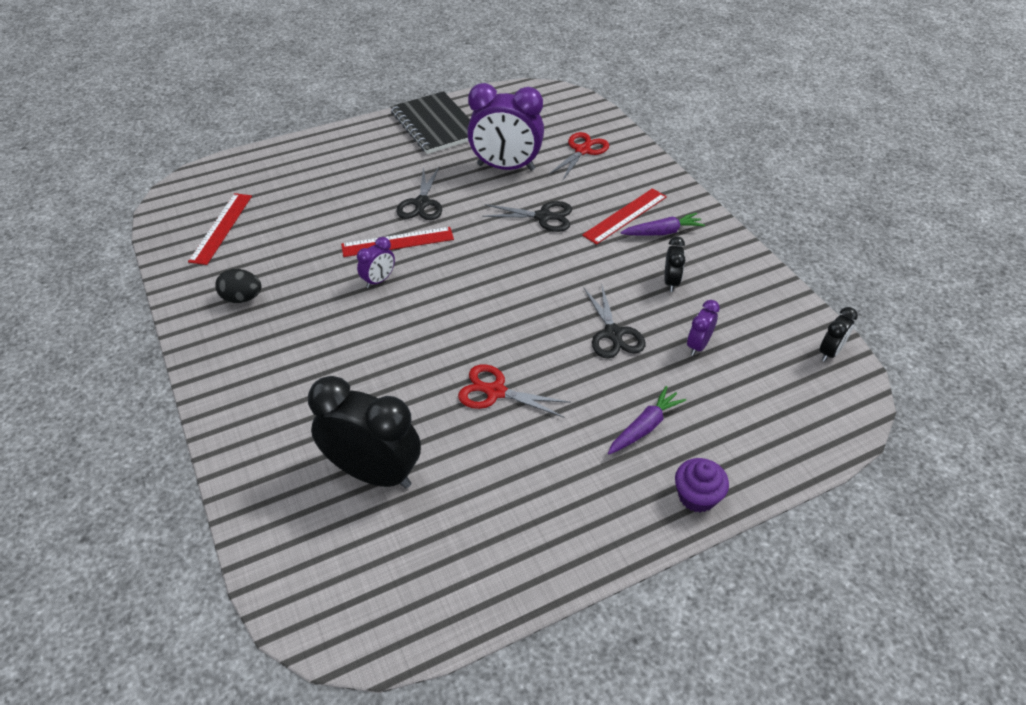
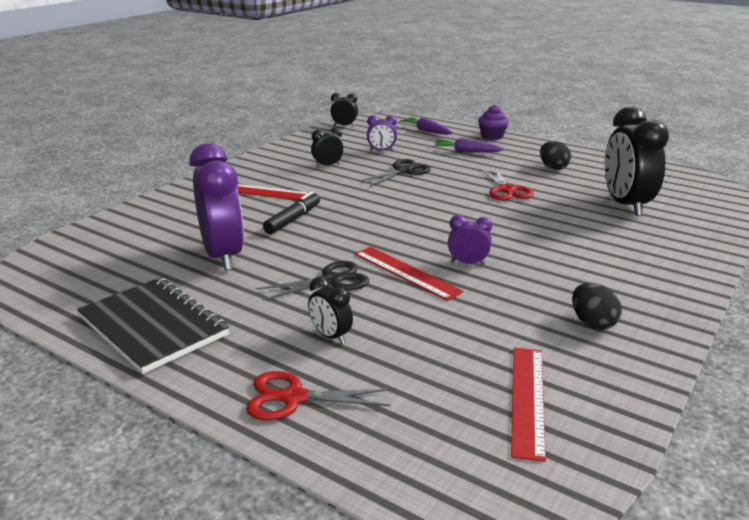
camera: 120 degrees left, 20 degrees down
(221, 228) = (527, 399): red ruler -> red ruler turned 60 degrees counterclockwise
(356, 182) = (330, 336): none -> black clock
(435, 125) = (153, 326): black notebook -> black notebook turned 75 degrees counterclockwise
(528, 484) = (553, 168): none -> black egg
(543, 216) = (293, 219): black scissors -> black marker
(582, 150) = (161, 227): red scissors -> red scissors (293, 398)
(662, 232) = (269, 177): purple carrot -> purple carrot (426, 131)

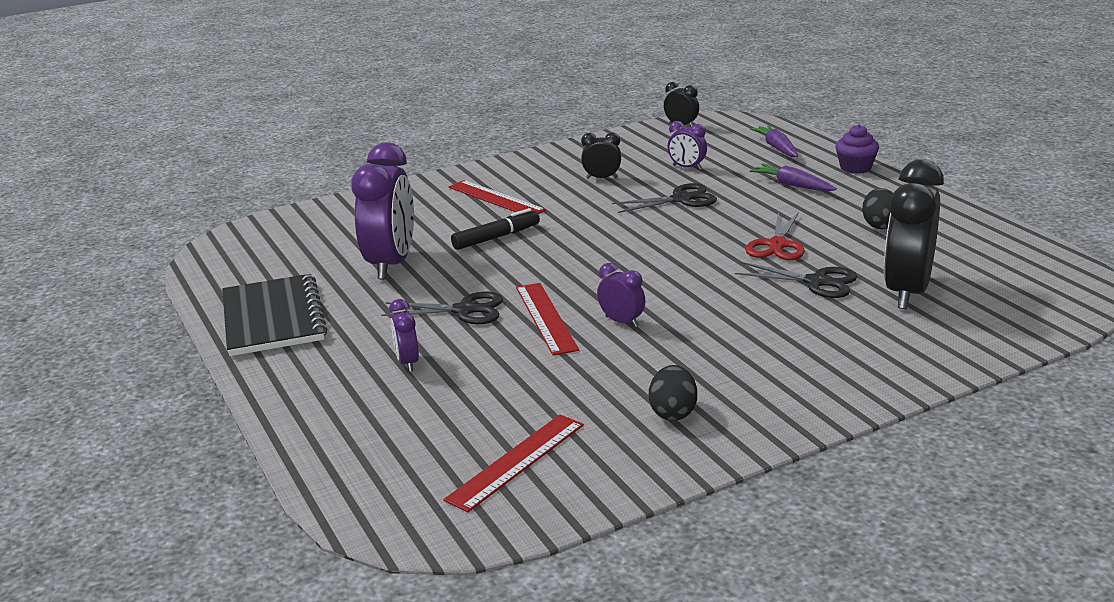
camera: 30 degrees right, 0 degrees up
(293, 398) = (323, 406): red scissors -> none
(330, 336) = (407, 362): black clock -> purple clock
(563, 209) = (816, 282): none -> black scissors

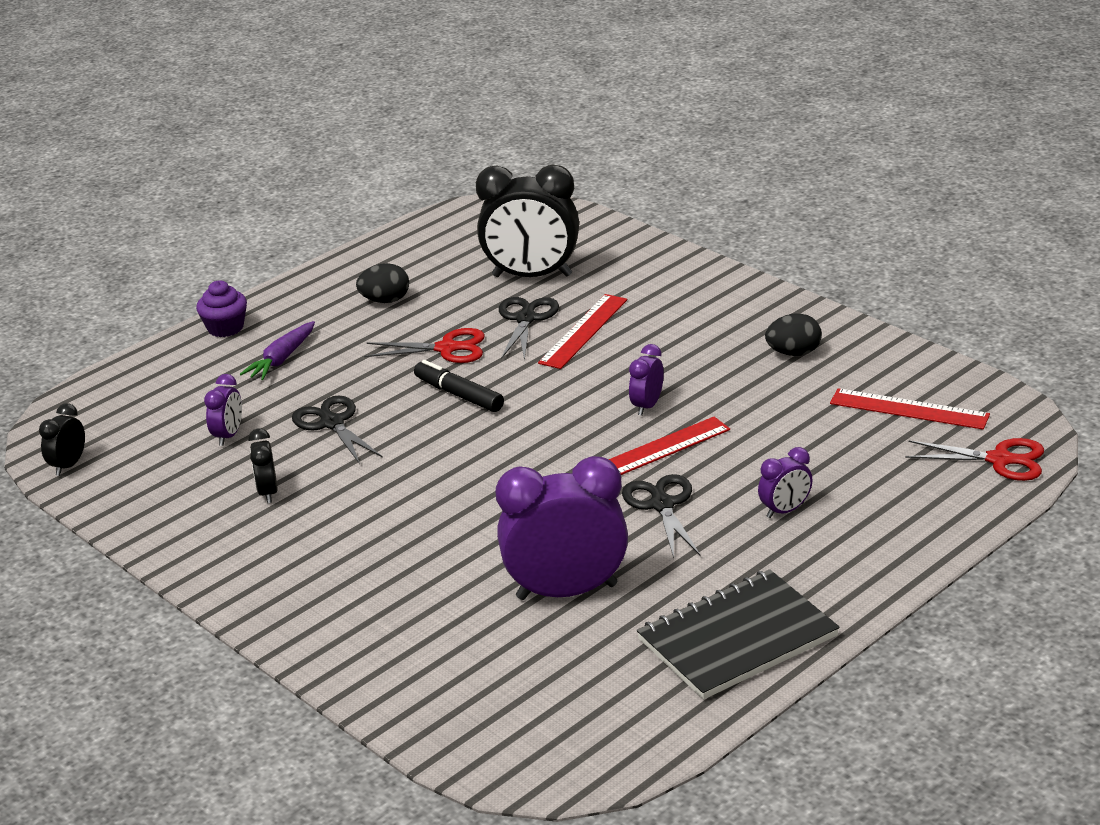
camera: 105 degrees left, 5 degrees up
(382, 497) = (1000, 460): none -> red scissors
(495, 199) = (348, 562): red ruler -> red ruler (583, 331)
(496, 237) = (470, 531): black marker -> black marker (459, 395)
(777, 148) = (159, 384): purple carrot -> none

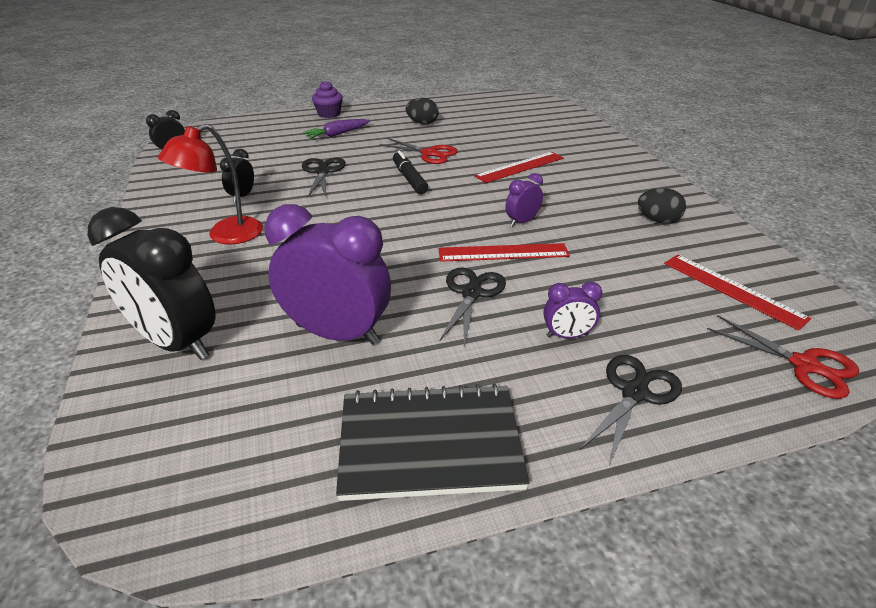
camera: 25 degrees right, 5 degrees up
(228, 436) = (263, 161): purple clock -> none
(315, 545) = (226, 236): none -> red lamp
(526, 319) = (491, 151): black scissors -> black scissors (634, 393)
(532, 276) = (516, 132): black clock -> black clock (176, 342)

